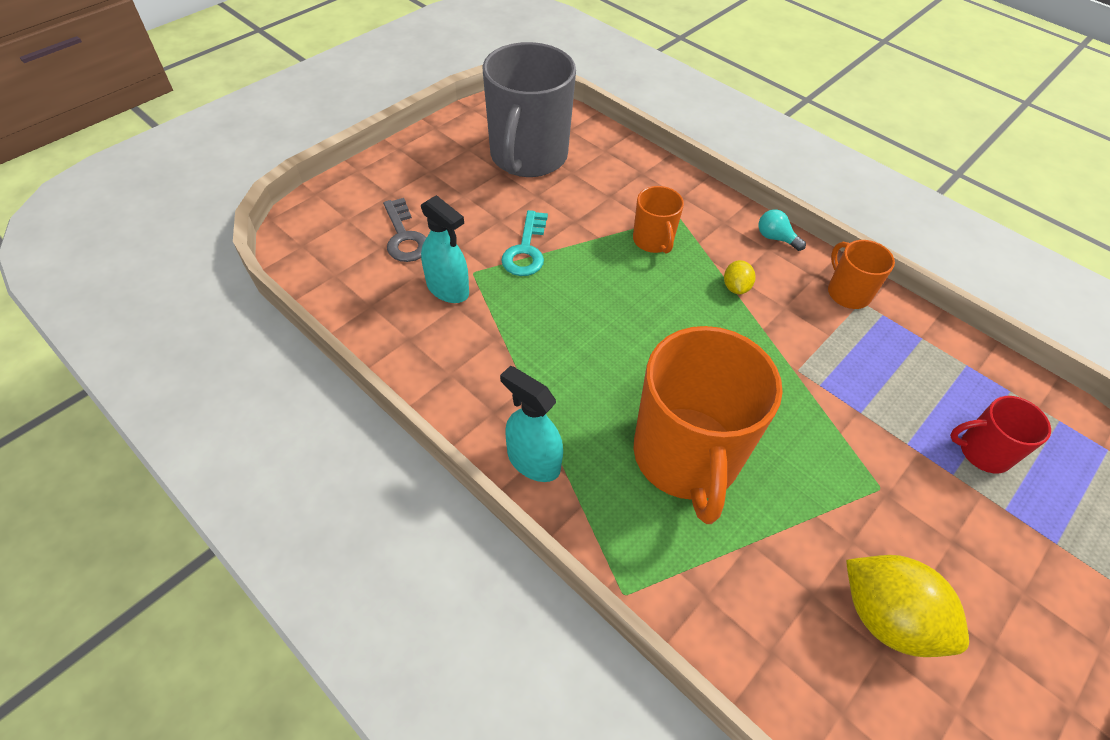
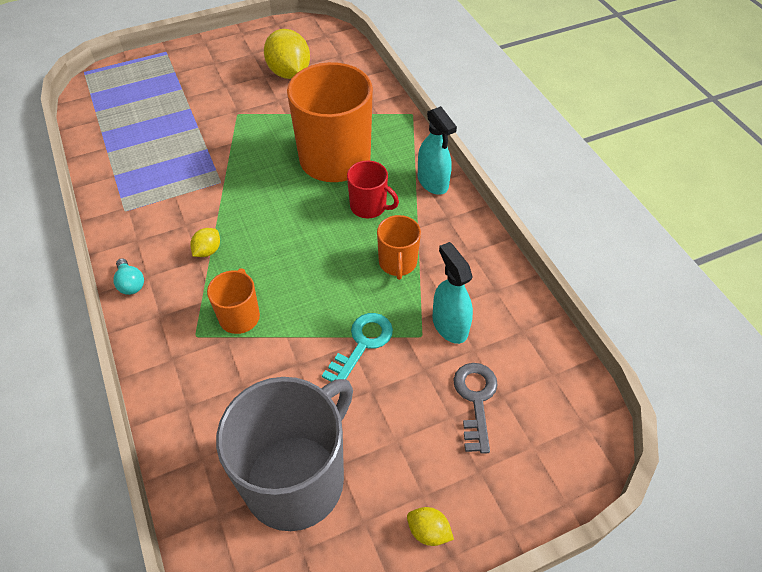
camera: 155 degrees left, 0 degrees up
(418, 155) = (428, 531): none -> yellow lemon
(847, 293) = (127, 220): orange mug -> orange mug (398, 263)
(983, 452) = (160, 111): red mug -> red mug (369, 206)

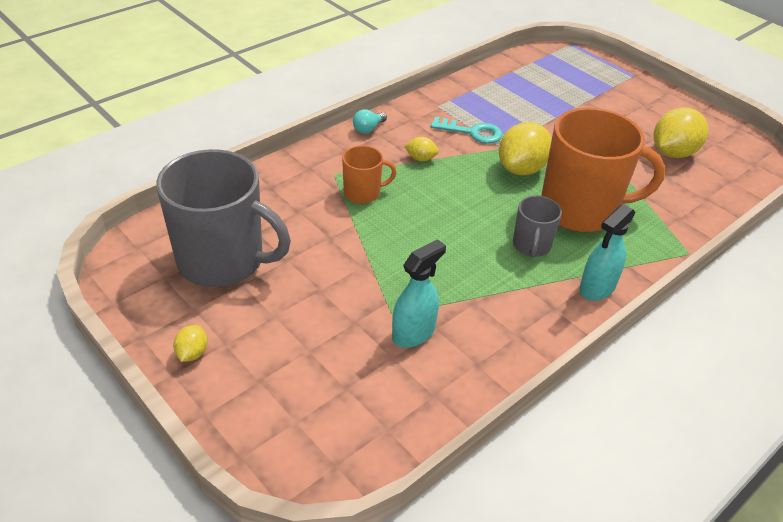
camera: 70 degrees right, 10 degrees down
(262, 178) = (521, 169): none -> yellow lemon
(362, 344) = (365, 273): turquoise key -> turquoise key (472, 132)
(369, 206) = (531, 246): red mug -> grey mug
(398, 263) = (471, 280): orange mug -> none
(475, 400) = (334, 367): grey key -> none

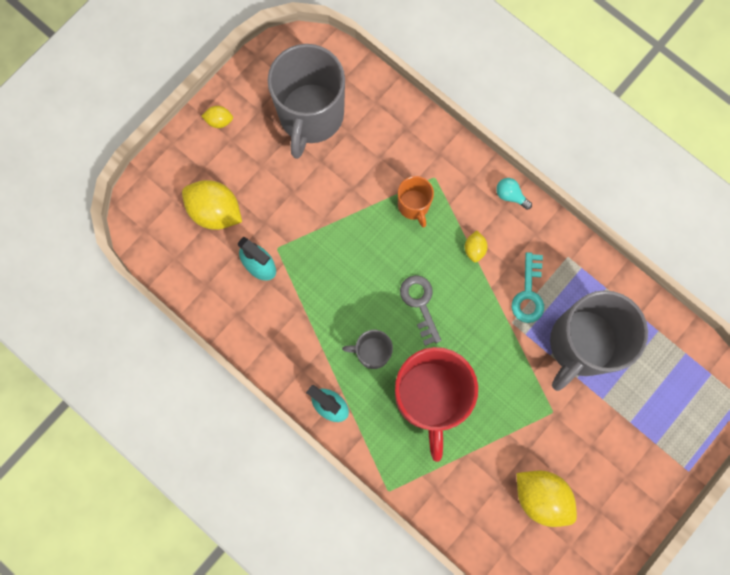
camera: 85 degrees right, 35 degrees up
(477, 203) = (420, 304): none -> grey key
(521, 169) = (479, 343): yellow lemon -> yellow lemon (215, 211)
(524, 110) = (581, 344): none -> grey mug
(580, 209) = (429, 397): orange mug -> red mug

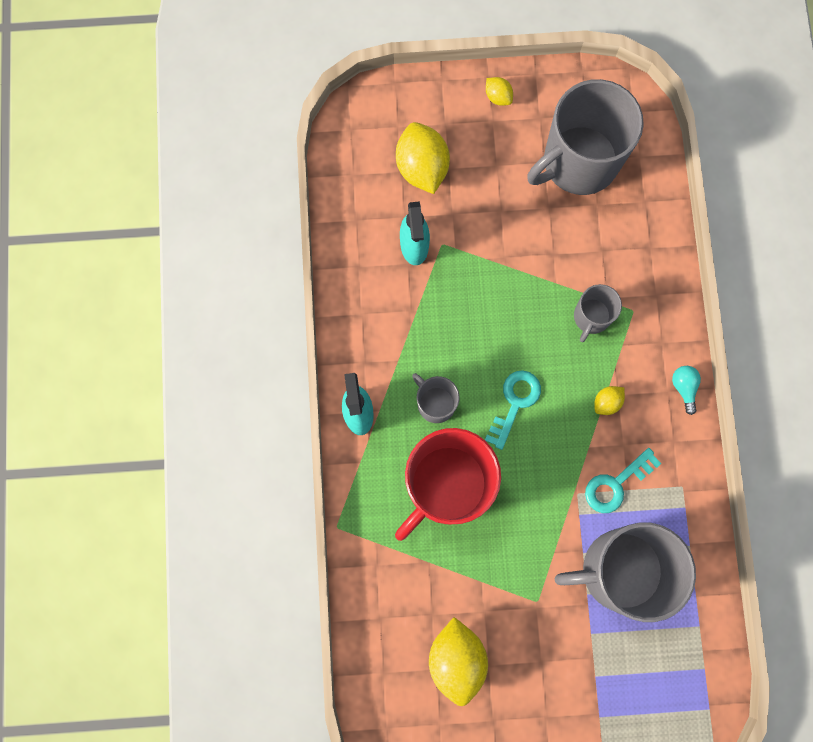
camera: 45 degrees right, 0 degrees up
(414, 205) = (591, 317): orange mug -> grey mug
(420, 304) = (514, 403): grey key -> turquoise key

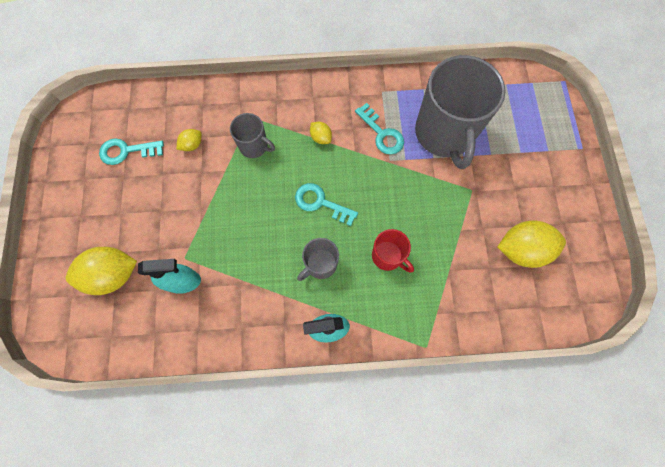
camera: 90 degrees left, 5 degrees down
(446, 486) = (388, 256): red mug -> red mug, size x0.48
(498, 97) = (59, 211): yellow lemon -> yellow lemon (192, 145)
(578, 162) = (127, 151): grey mug -> turquoise key
(684, 388) = (310, 87): turquoise light bulb -> none

